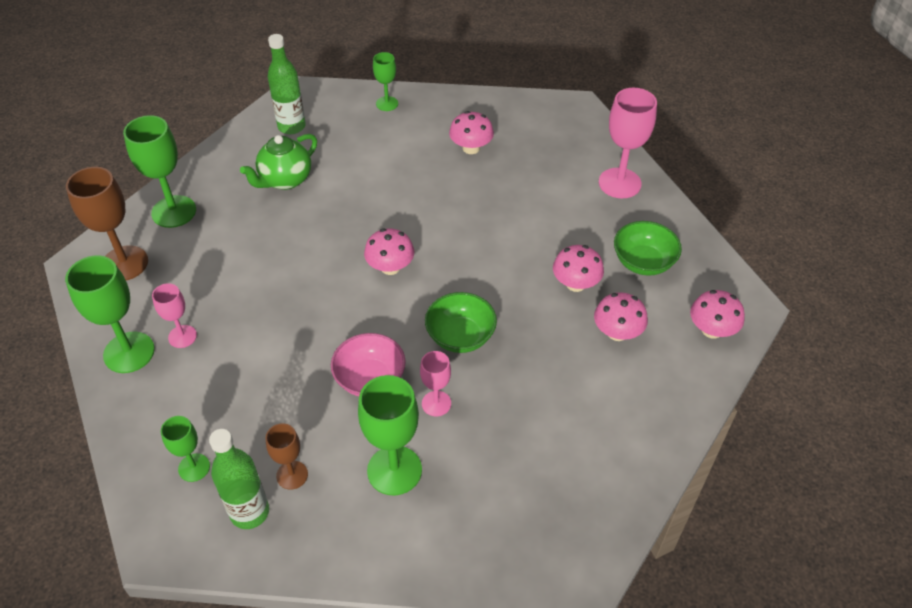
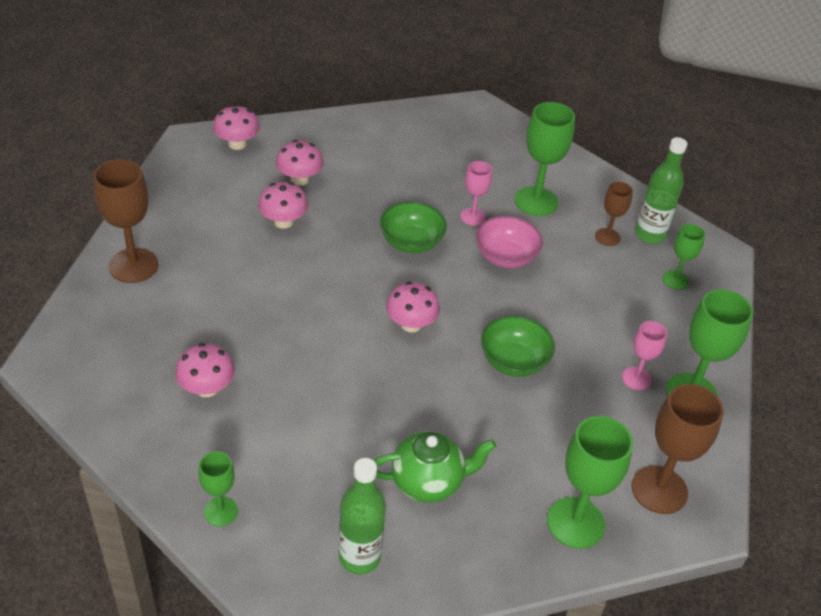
camera: 145 degrees left, 5 degrees down
(619, 183) = (133, 265): pink goblet -> brown goblet
(643, 262) = (214, 203): green bowl -> green bowl (513, 361)

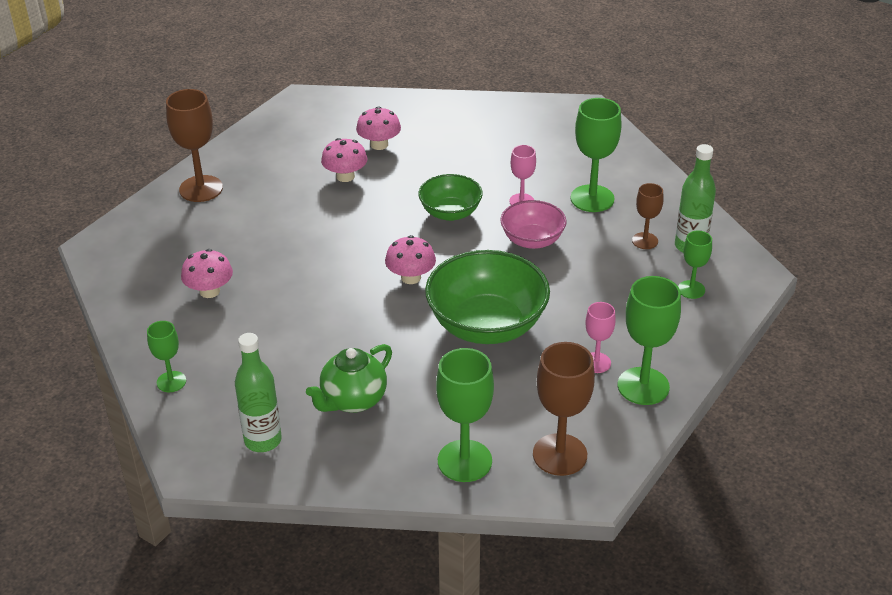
camera: 25 degrees right, 5 degrees down
(237, 144) = (340, 107): pink mushroom -> none
(428, 482) = (353, 400): green teapot -> green teapot turned 120 degrees clockwise
(513, 361) = (486, 325): green bowl -> green bowl, size x1.73

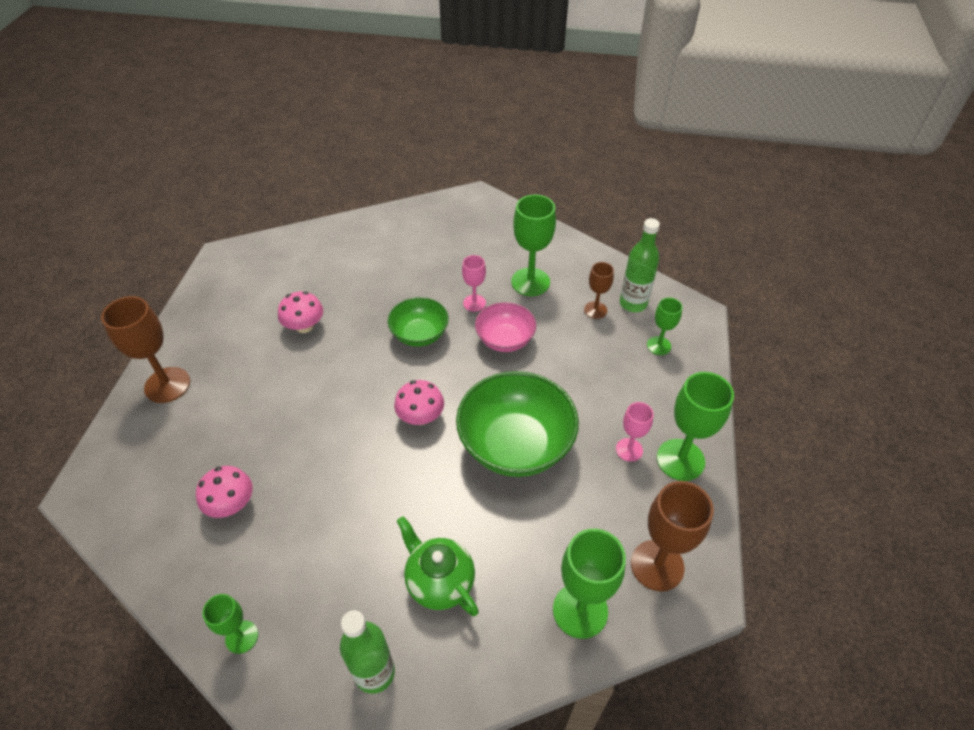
camera: 25 degrees left, 10 degrees up
(353, 400) = (439, 582): green teapot -> green teapot turned 120 degrees clockwise
(379, 144) = (319, 283): pink mushroom -> none

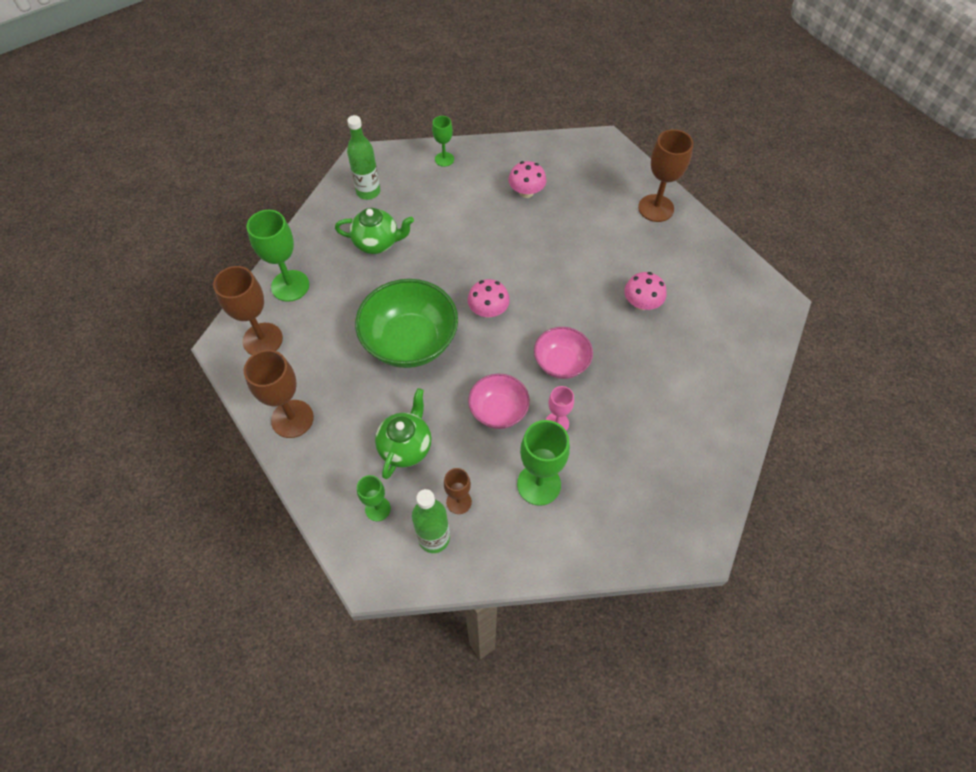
camera: 135 degrees right, 10 degrees up
(419, 334) = (561, 363): green bowl -> pink bowl
(600, 368) = (406, 446): none -> green teapot
(629, 450) = (333, 398): pink goblet -> none
(680, 460) = (292, 419): green goblet -> brown goblet

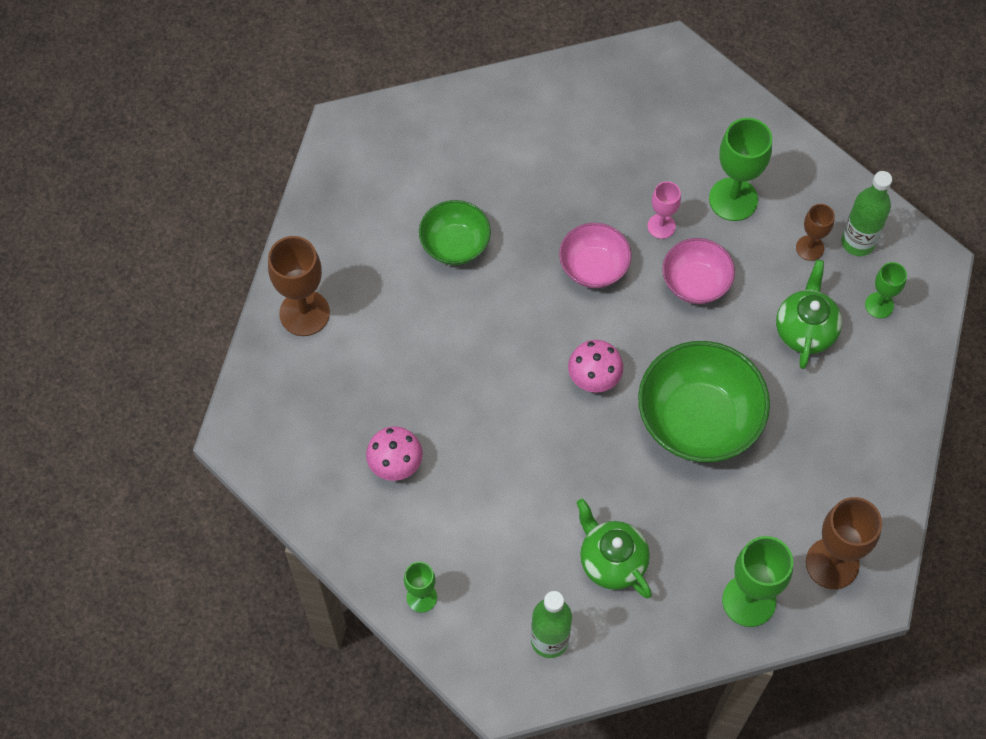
camera: 130 degrees left, 5 degrees up
(292, 419) = (877, 452): brown goblet -> none
(406, 446) = (805, 330): green teapot -> green teapot turned 120 degrees clockwise
(641, 303) = (455, 244): pink mushroom -> green bowl

